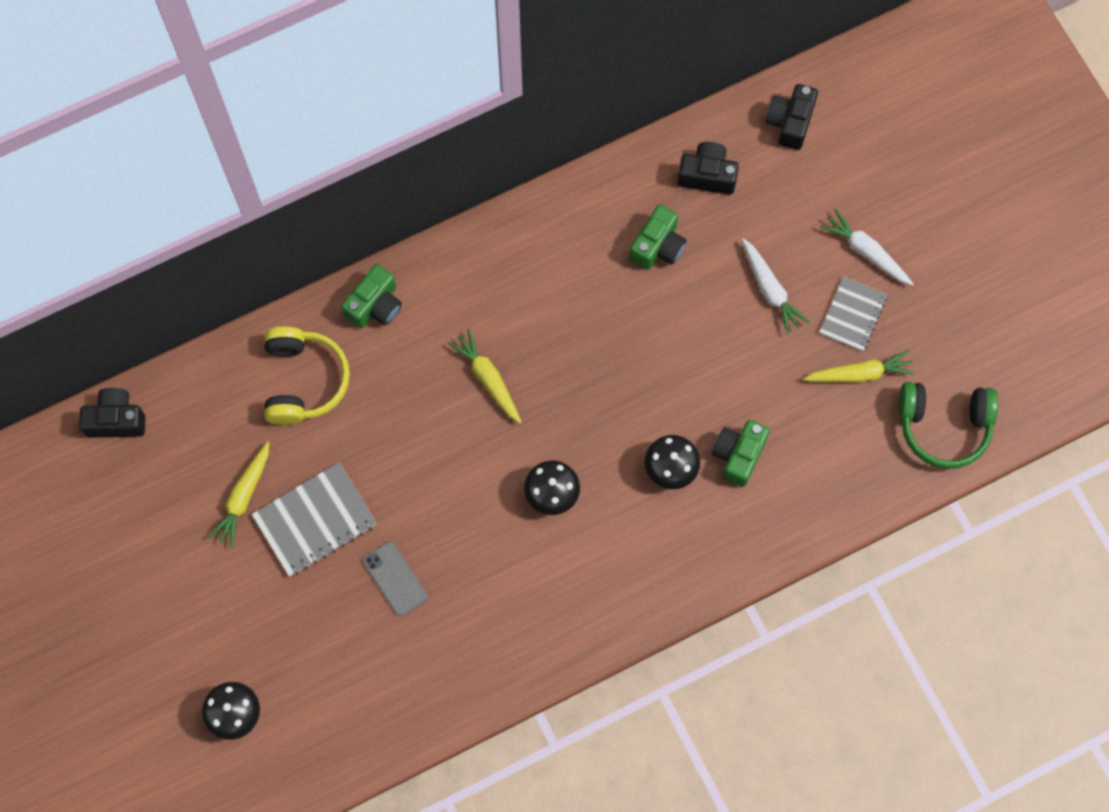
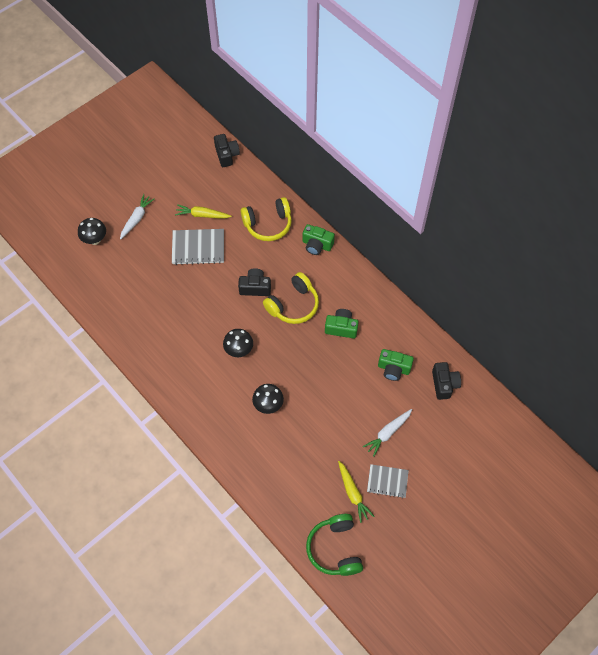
camera: 75 degrees right, 10 degrees down
(315, 520) = (198, 247): grey notebook -> grey notebook turned 45 degrees counterclockwise
(395, 578) = (177, 289): grey phone -> none
(488, 378) = (293, 305): yellow carrot -> yellow headphones
(738, 455) = (286, 438): green camera -> green camera (341, 328)
(790, 122) = (492, 421): black camera -> black camera (255, 287)
(866, 251) = (428, 480): white carrot -> white carrot (137, 219)

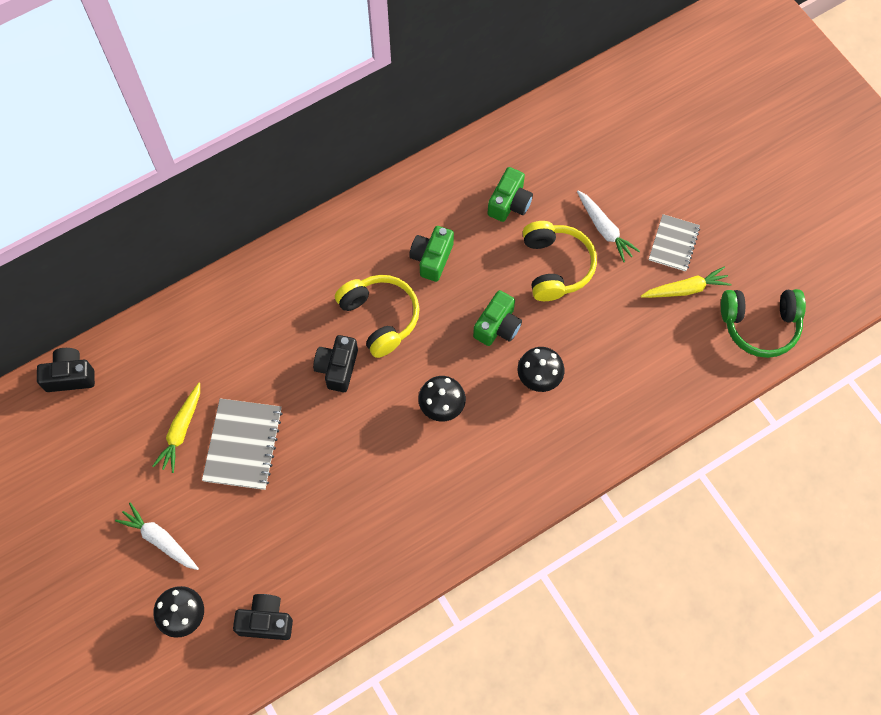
camera: 80 degrees left, 5 degrees up
(268, 224) = (226, 332): yellow headphones -> yellow headphones (555, 266)
(317, 245) = (282, 267): green camera -> green camera (497, 326)
(444, 384) = (543, 146): black camera -> black camera (266, 621)

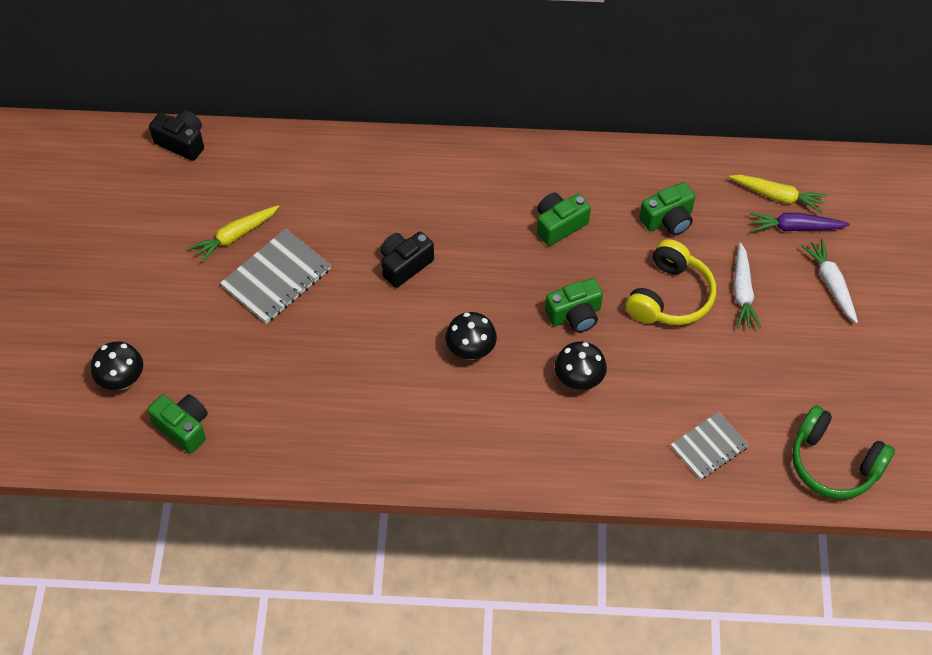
camera: 35 degrees right, 10 degrees down
(159, 539) = (150, 309): white carrot -> white carrot (831, 284)
(266, 621) = (183, 427): black camera -> green camera
(380, 318) = (474, 246): yellow headphones -> none
(605, 153) = (795, 227): none -> purple carrot
(673, 243) = (802, 342): grey notebook -> grey notebook (709, 447)
(685, 289) = (783, 388): yellow carrot -> yellow carrot (777, 196)

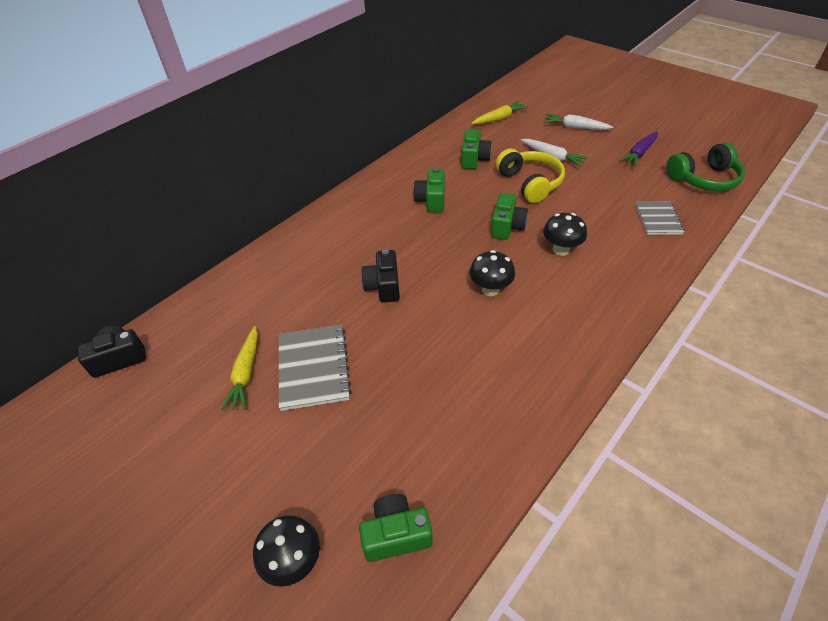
camera: 50 degrees left, 10 degrees down
(795, 227) = (526, 122): purple carrot -> purple carrot (639, 153)

